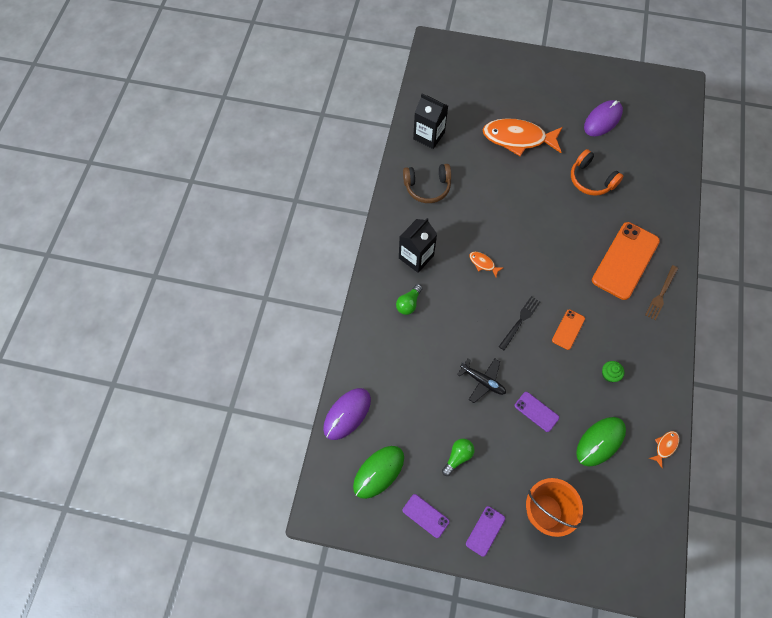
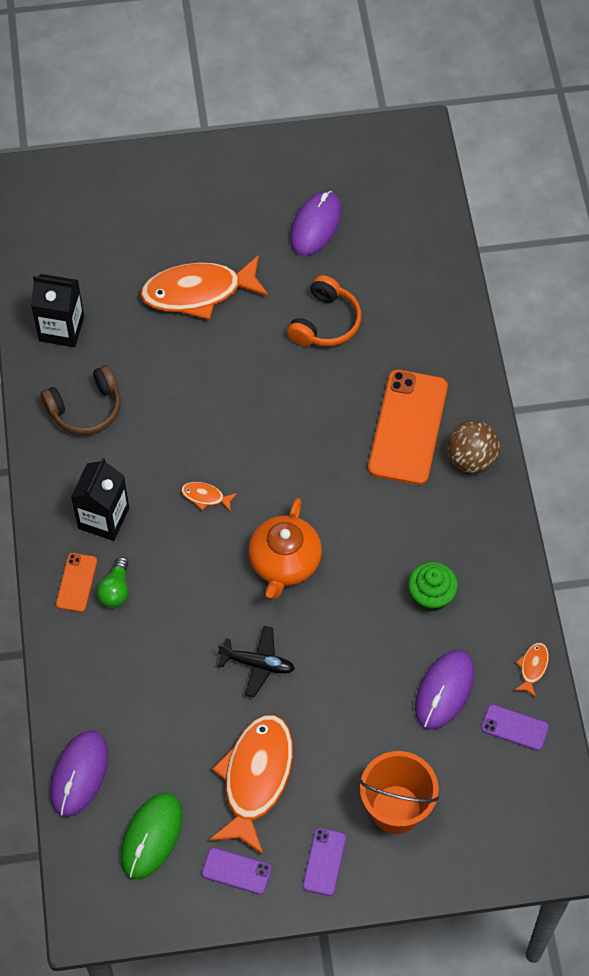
camera: 20 degrees left, 5 degrees down
(458, 457) = (255, 778): green light bulb -> orange fish
(520, 321) = (284, 563): black fork -> orange teapot
(536, 411) = (345, 680): purple phone -> purple phone (515, 727)
(568, 329) = (356, 552): orange phone -> orange phone (76, 582)
(591, 180) = (325, 322): orange headphones -> orange headphones turned 90 degrees counterclockwise
(600, 441) = (444, 690): green mouse -> purple mouse
(609, 374) = (431, 595): green cupcake -> green cupcake, size x1.54
(661, 294) = (471, 459): brown fork -> brown ball

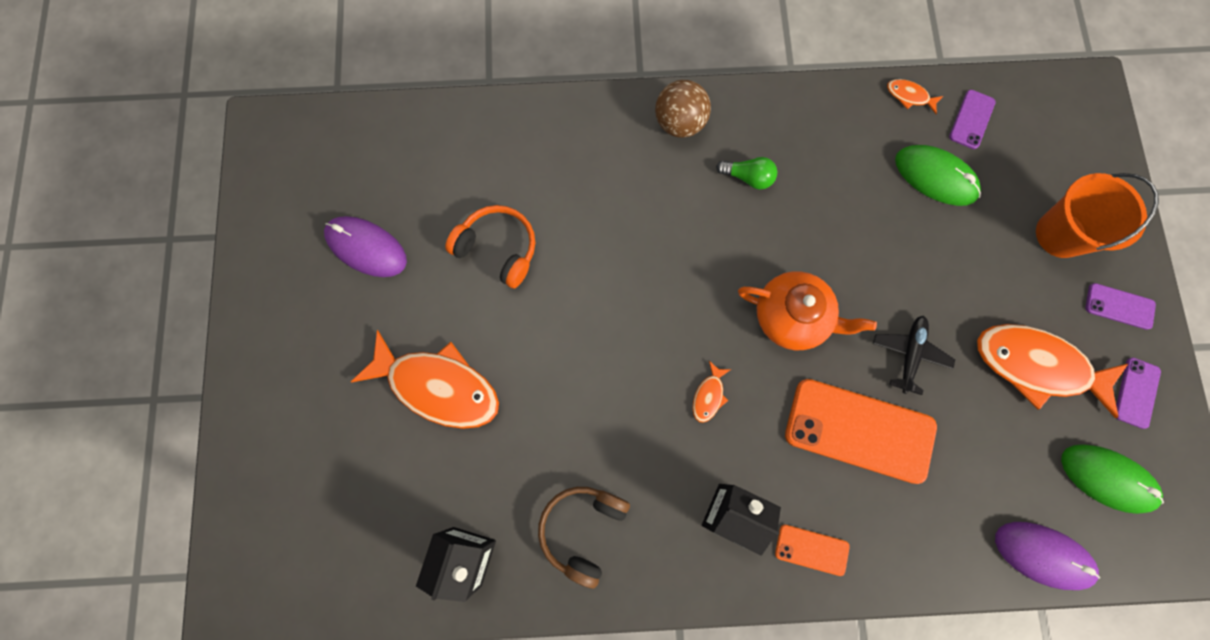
camera: 85 degrees left, 15 degrees up
(85, 409) = (583, 530): brown headphones -> brown headphones turned 135 degrees counterclockwise
(115, 589) = (821, 504): green light bulb -> green light bulb (748, 177)
(198, 292) = (438, 386): orange fish -> orange fish turned 60 degrees counterclockwise
(408, 427) = (637, 178): orange phone -> orange phone (859, 430)
(431, 595) = (832, 177): green cupcake -> none
(444, 690) = (935, 177): purple mouse -> green mouse

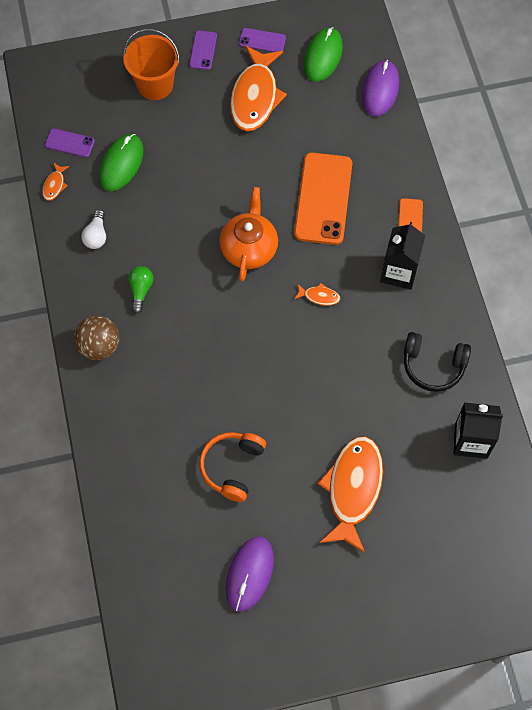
camera: 100 degrees left, 10 degrees down
(583, 530) = (433, 365): brown headphones -> black headphones
(831, 136) = (96, 236): none -> white light bulb
(909, 354) = (262, 172): black plane -> none

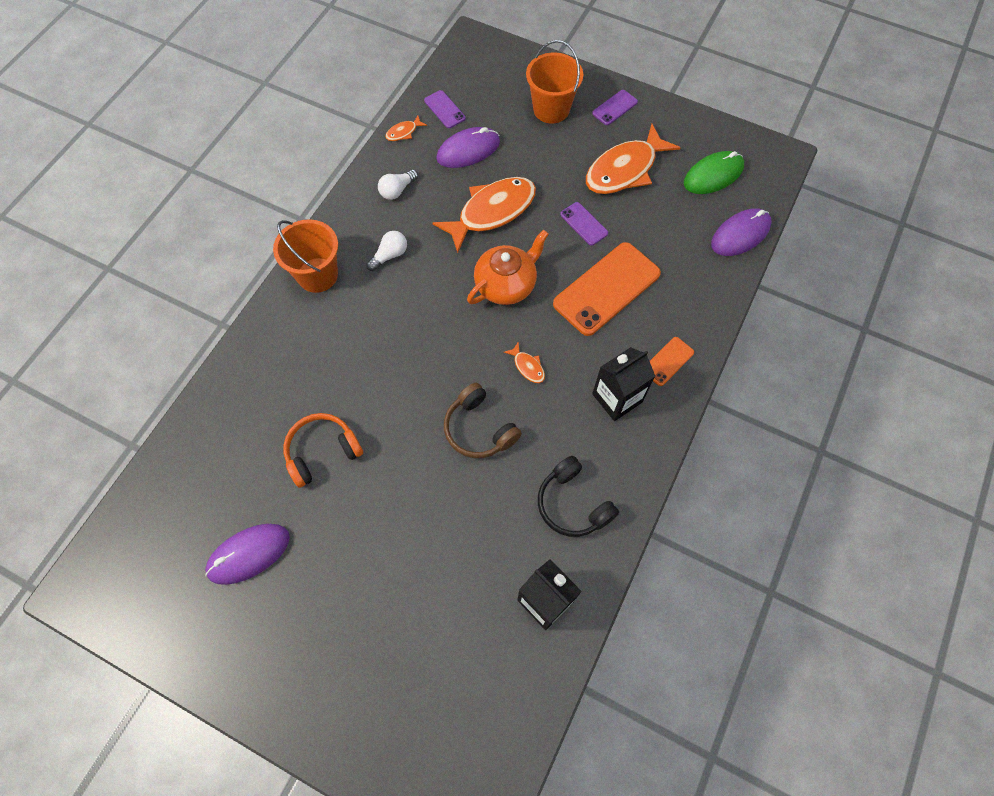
camera: 40 degrees right, 0 degrees up
(99, 346) = (317, 275): brown ball -> orange bucket
(121, 164) = (468, 150): green mouse -> purple mouse
(141, 290) = (389, 255): green light bulb -> white light bulb
(262, 40) = (671, 131): purple phone -> purple phone (584, 224)
(326, 365) = (479, 429): none -> brown headphones
(353, 489) = (401, 555): orange fish -> orange fish (492, 212)

